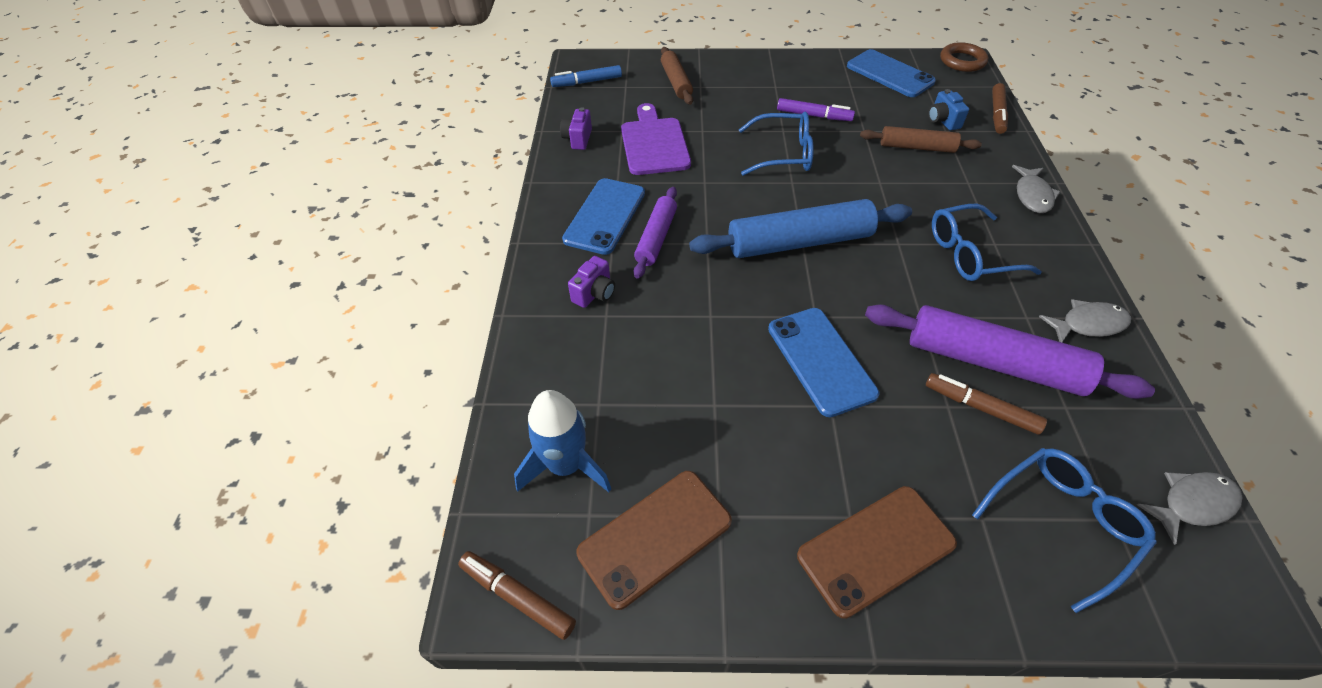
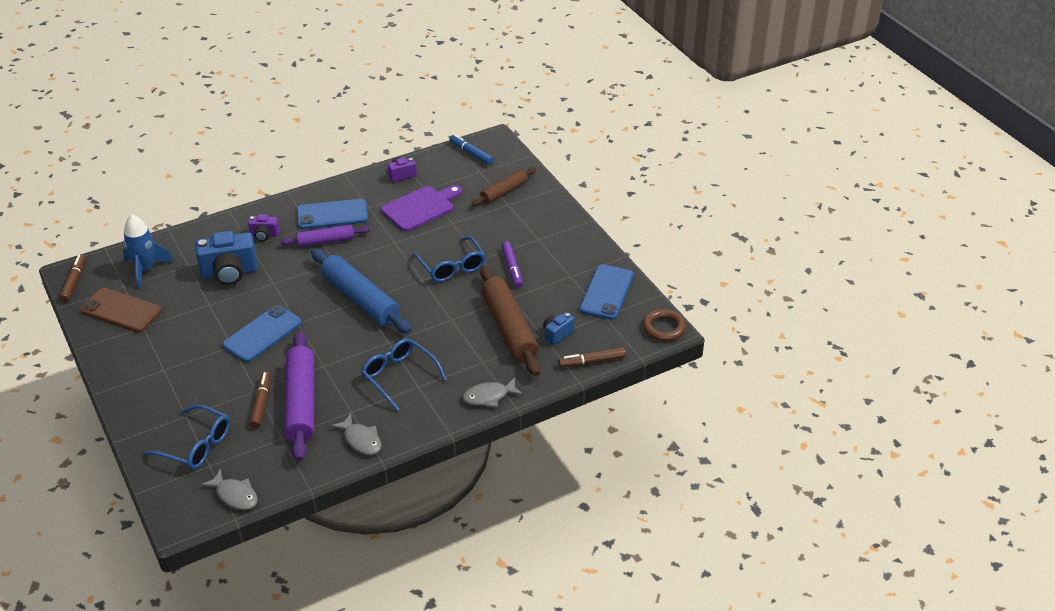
camera: 60 degrees right, 10 degrees down
(654, 357) = (229, 273): none -> blue camera
(875, 549) = (148, 382): brown phone -> none
(917, 147) = (509, 328): brown rolling pin -> brown rolling pin, size x1.71

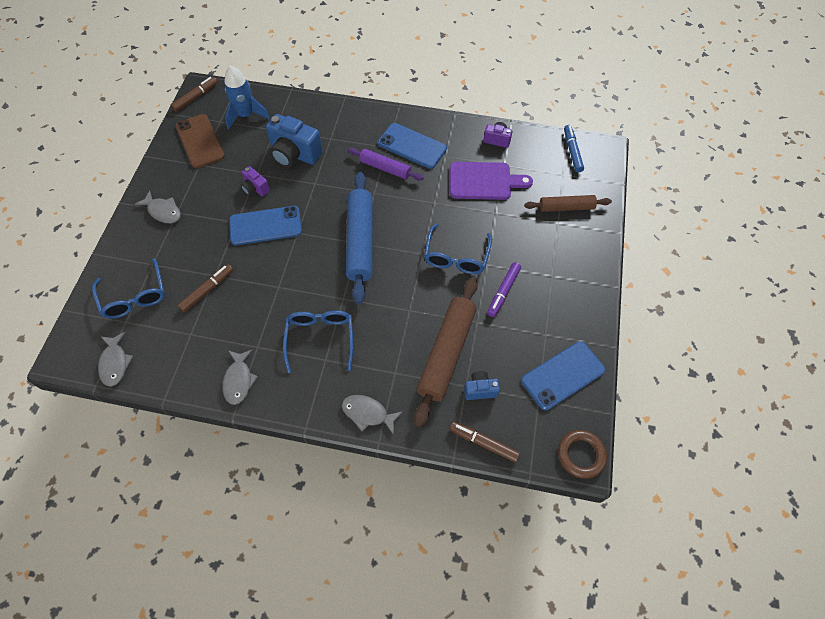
camera: 40 degrees right, 20 degrees up
(148, 376) = (163, 211): none -> grey fish
(264, 235) = (348, 135): purple camera -> purple camera (255, 188)
(301, 402) = (233, 310): purple rolling pin -> none

